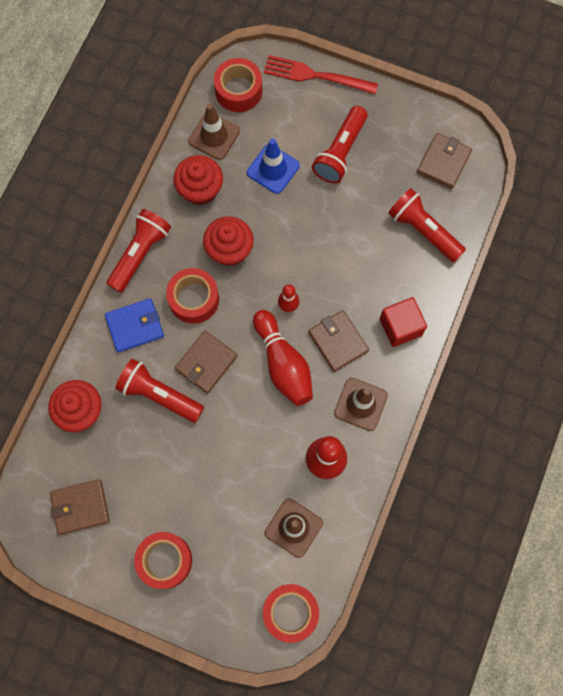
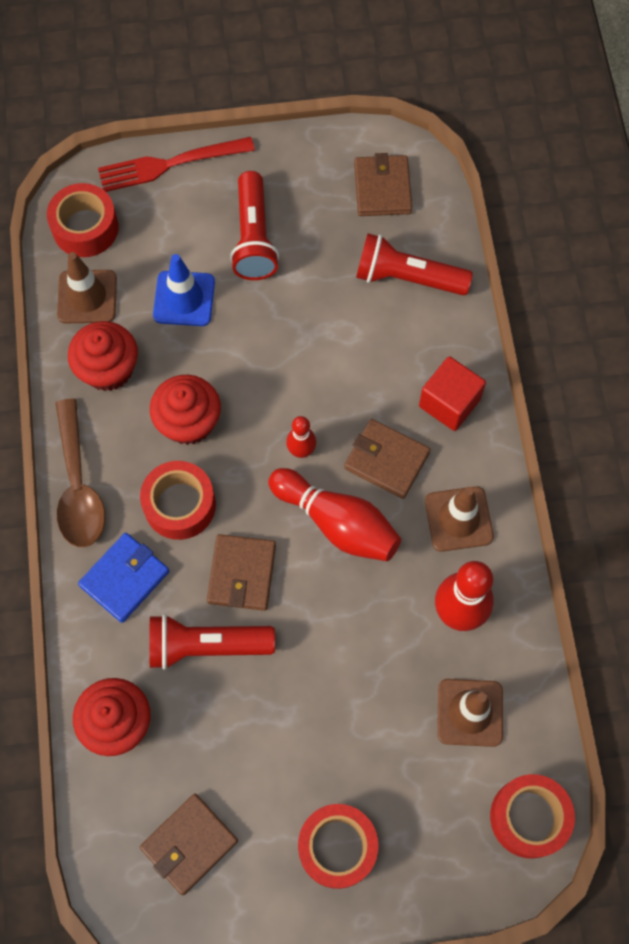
camera: 30 degrees left, 5 degrees down
(140, 254) = (78, 486): red flashlight -> brown spoon

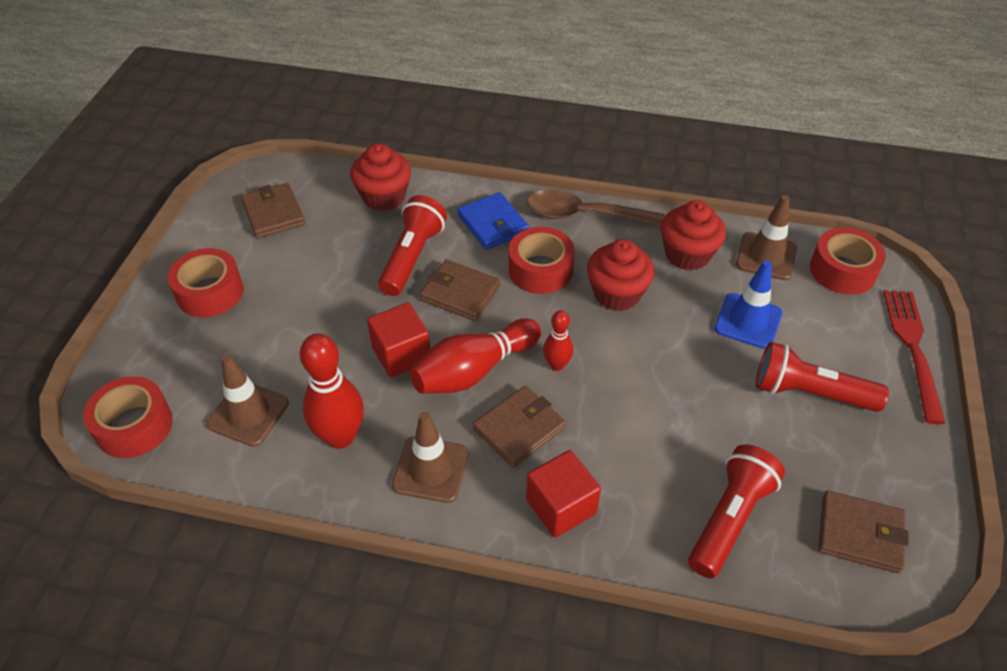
camera: 110 degrees right, 20 degrees down
(343, 599) = (401, 354): none -> red cube

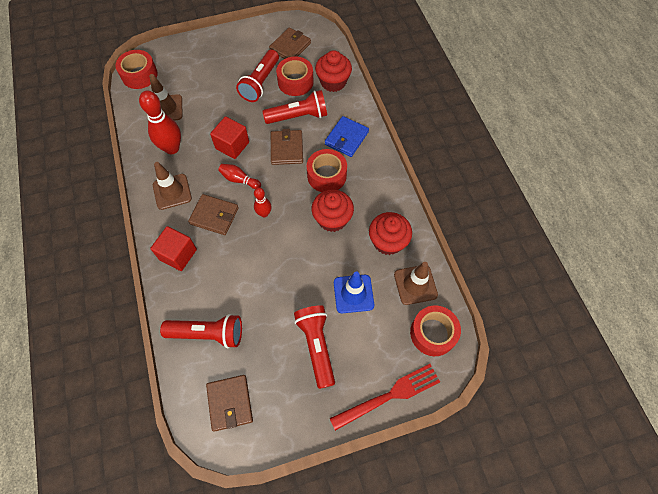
camera: 60 degrees right, 15 degrees up
(210, 292) = (225, 54): red tape -> red tape (295, 82)
(310, 274) = (260, 83): none -> red flashlight
(474, 371) = (239, 180): red bowling pin -> red bowling pin, size x0.55
(584, 215) = (384, 176): brown spoon -> none

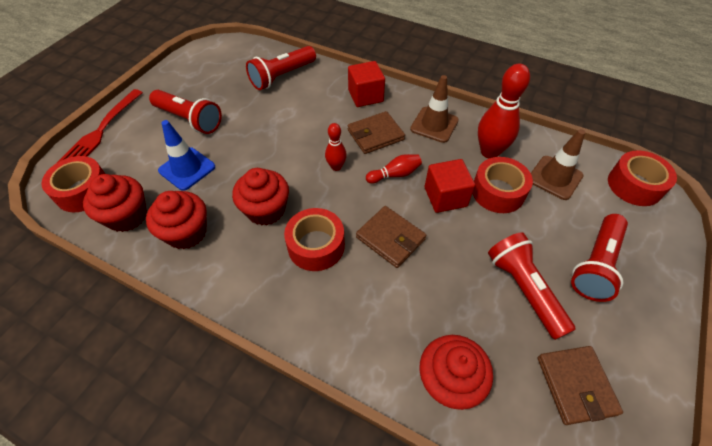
camera: 135 degrees right, 10 degrees down
(230, 403) = (225, 61): brown wallet -> none
(295, 82) = (491, 331): red tape -> red tape (498, 192)
(298, 116) = (426, 286): red flashlight -> red flashlight (595, 265)
(346, 138) = (340, 309): blue wallet -> none
(415, 284) = (127, 216): brown traffic cone -> red cupcake

